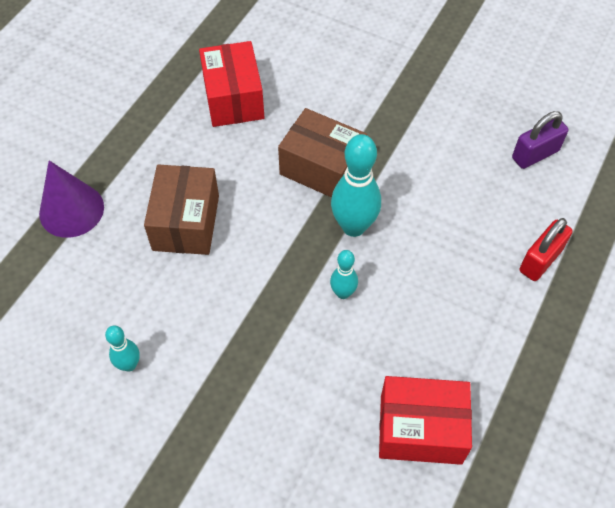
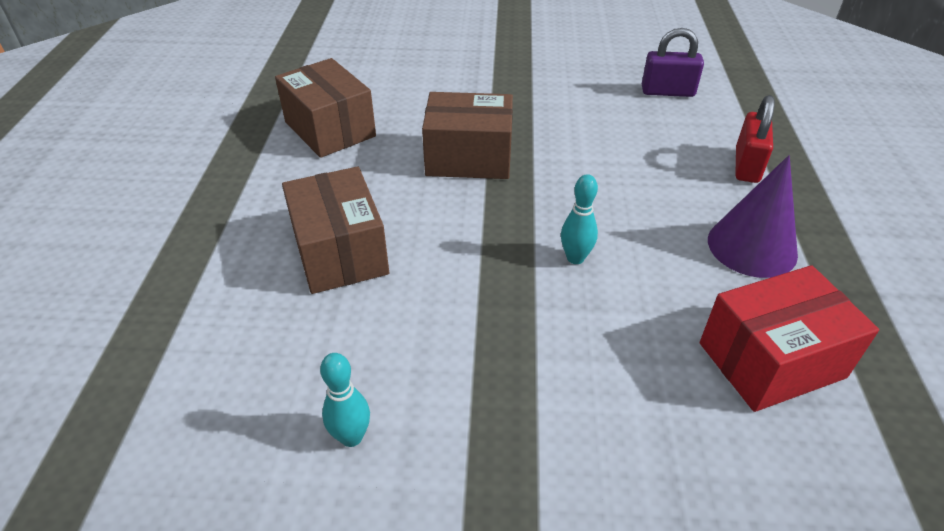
camera: 25 degrees left, 15 degrees down
(71, 210) = (174, 287): purple cone -> purple cone (752, 246)
(233, 98) = (330, 129): red box -> brown box
(353, 226) = (540, 196): turquoise bowling pin -> none
(535, 154) = (667, 92): purple padlock -> purple padlock turned 60 degrees clockwise

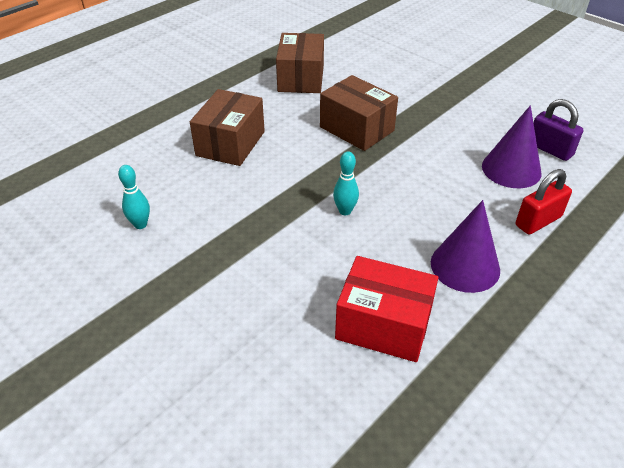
camera: 40 degrees right, 0 degrees up
(663, 127) = (511, 169): none -> purple cone

